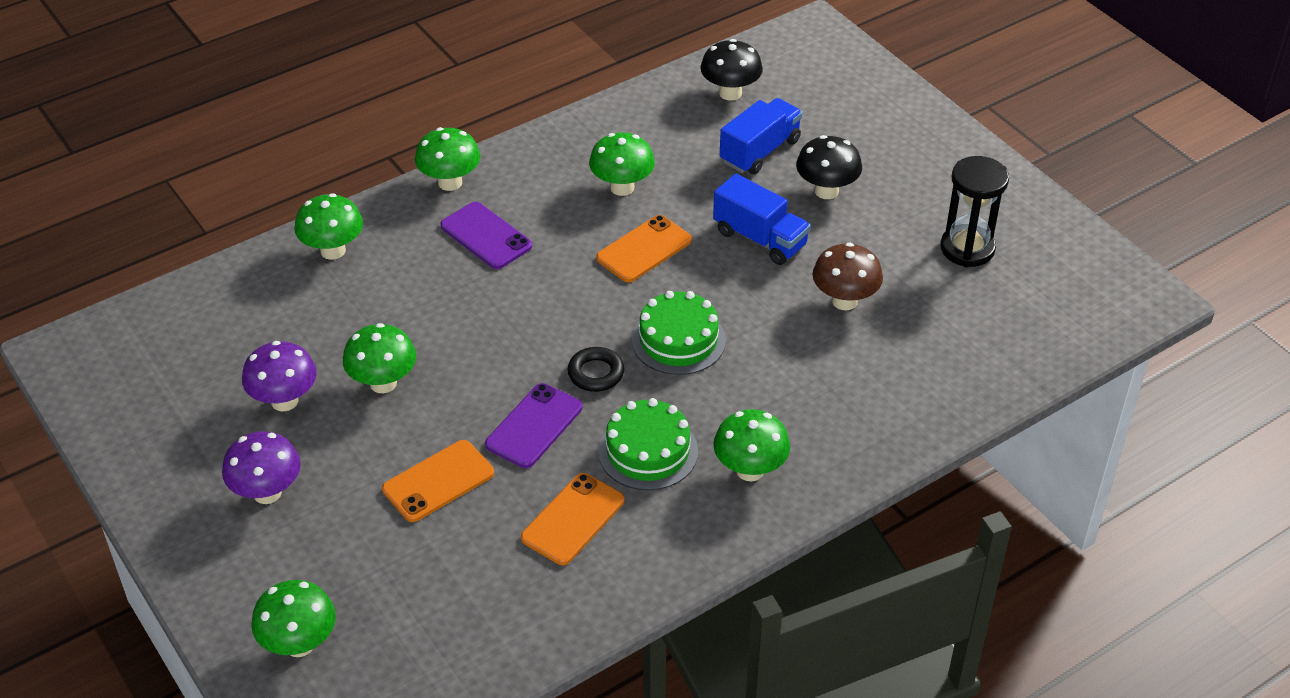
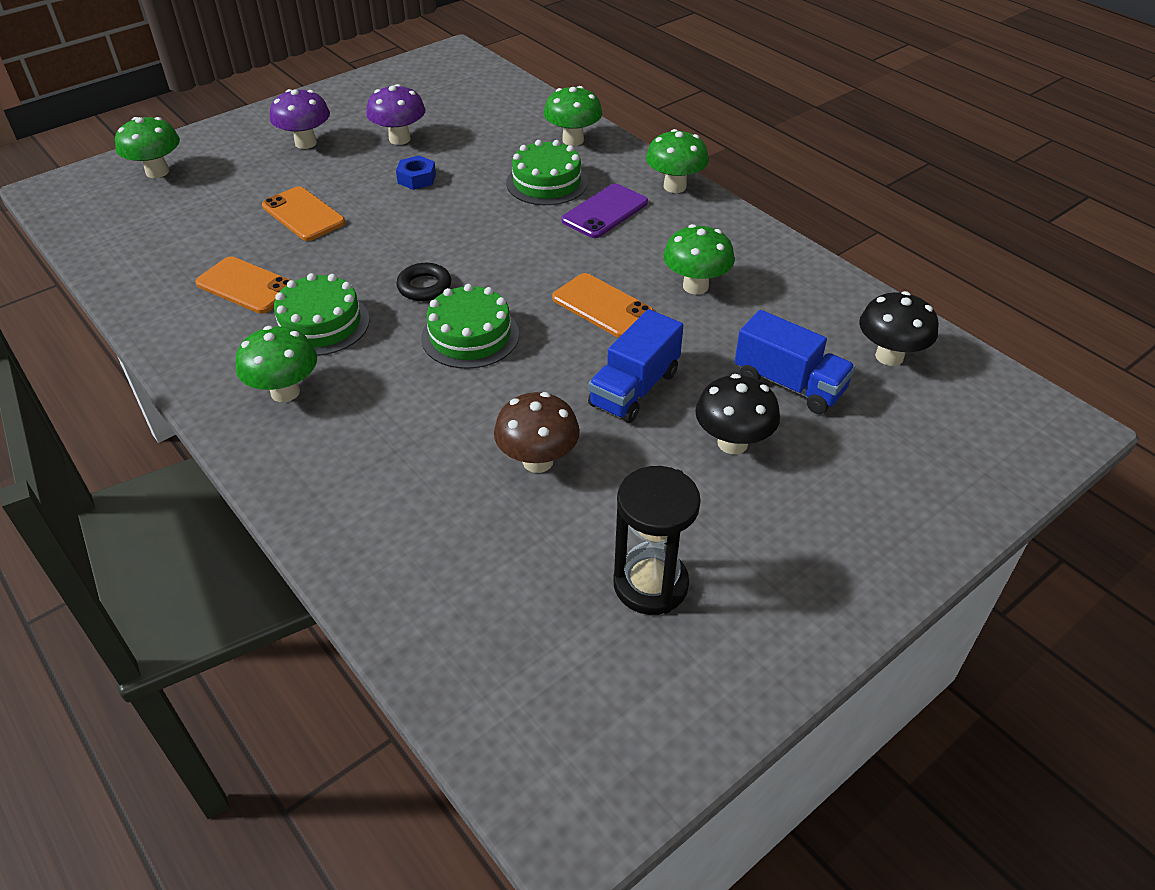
camera: 85 degrees right, 0 degrees up
(383, 383) = (417, 178): green mushroom -> blue nut
(418, 276) = (546, 182): none -> green cake
(534, 426) = (360, 257): purple phone -> none

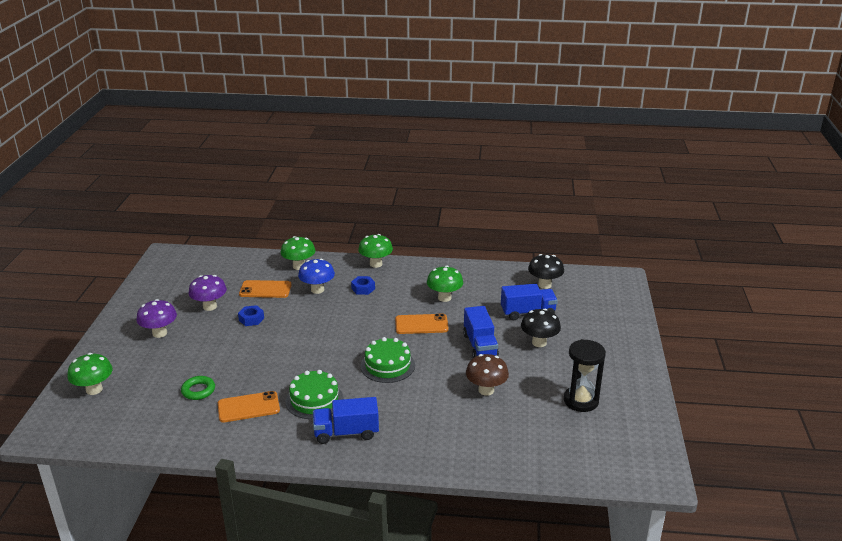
camera: 45 degrees left, 15 degrees down
(235, 233) = (198, 390): none -> green ring
(285, 392) = (346, 432): green mushroom -> blue truck
(303, 214) = (220, 363): orange phone -> orange phone (265, 289)
(424, 287) = (335, 359): black ring -> none
(546, 182) = (317, 290): green cake -> blue mushroom
(605, 212) = (363, 288): purple phone -> blue nut

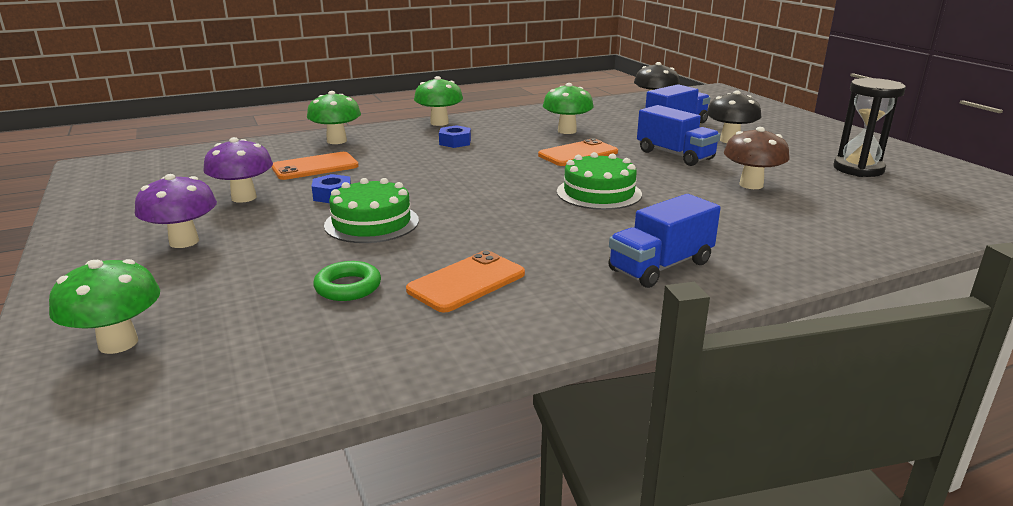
camera: 30 degrees left, 5 degrees down
(314, 400) = (557, 247): green cake -> green cake (372, 223)
(317, 290) = (394, 153): blue mushroom -> none

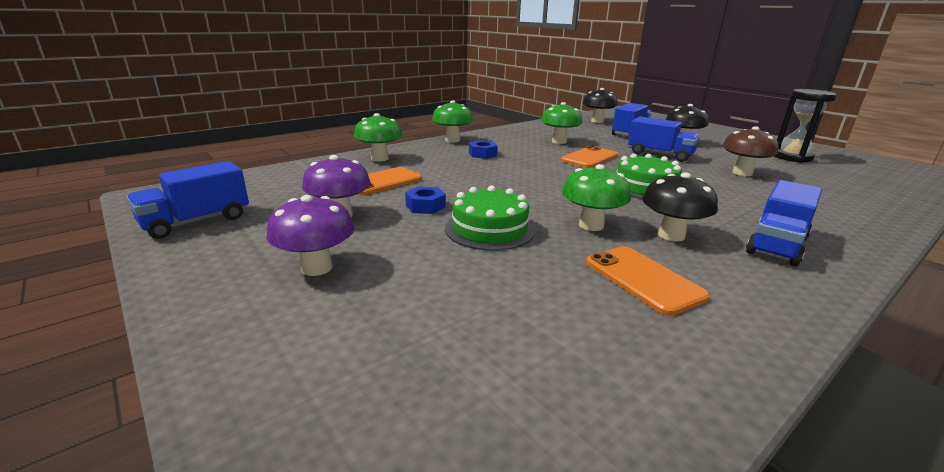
camera: 15 degrees left, 0 degrees up
(116, 193) = (197, 222): none -> blue truck
(118, 343) = (344, 416): green mushroom -> green mushroom (591, 225)
(348, 287) = (540, 299): green ring -> none
(466, 282) = (643, 279): orange phone -> orange phone turned 60 degrees counterclockwise
(554, 246) = (671, 235): none -> black mushroom

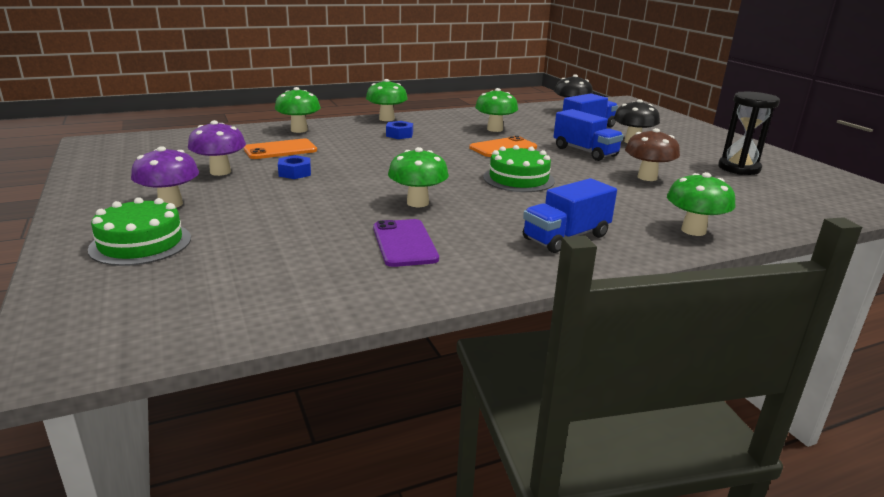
camera: 15 degrees right, 0 degrees up
(197, 222) = (113, 164): blue truck -> none
(489, 229) = (327, 195): green cake -> green cake (141, 243)
(643, 279) = (404, 243): orange phone -> purple phone
(671, 235) = (478, 218): black mushroom -> none
(860, 220) = (693, 230): none -> green mushroom

